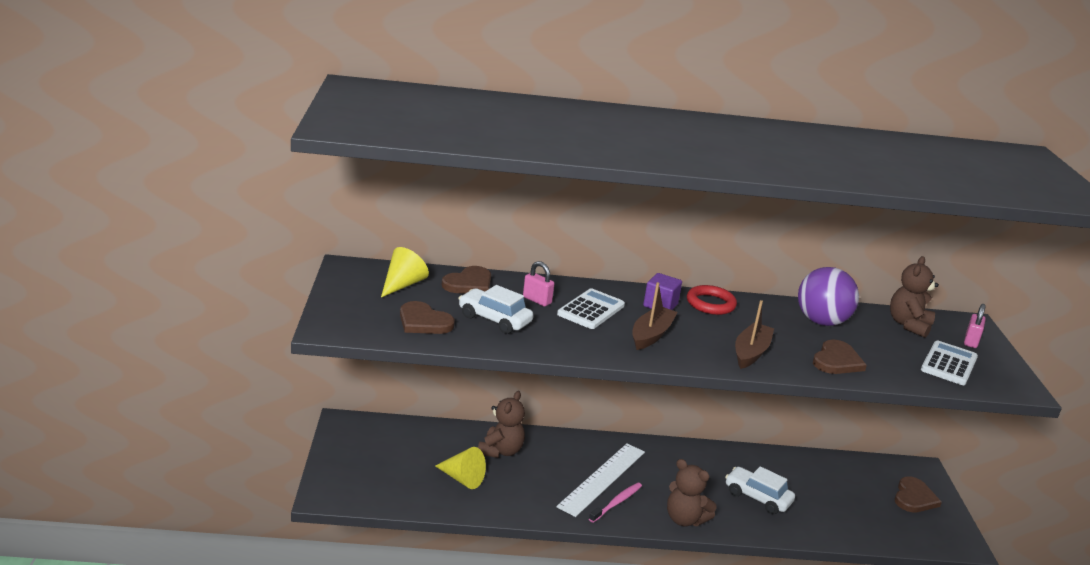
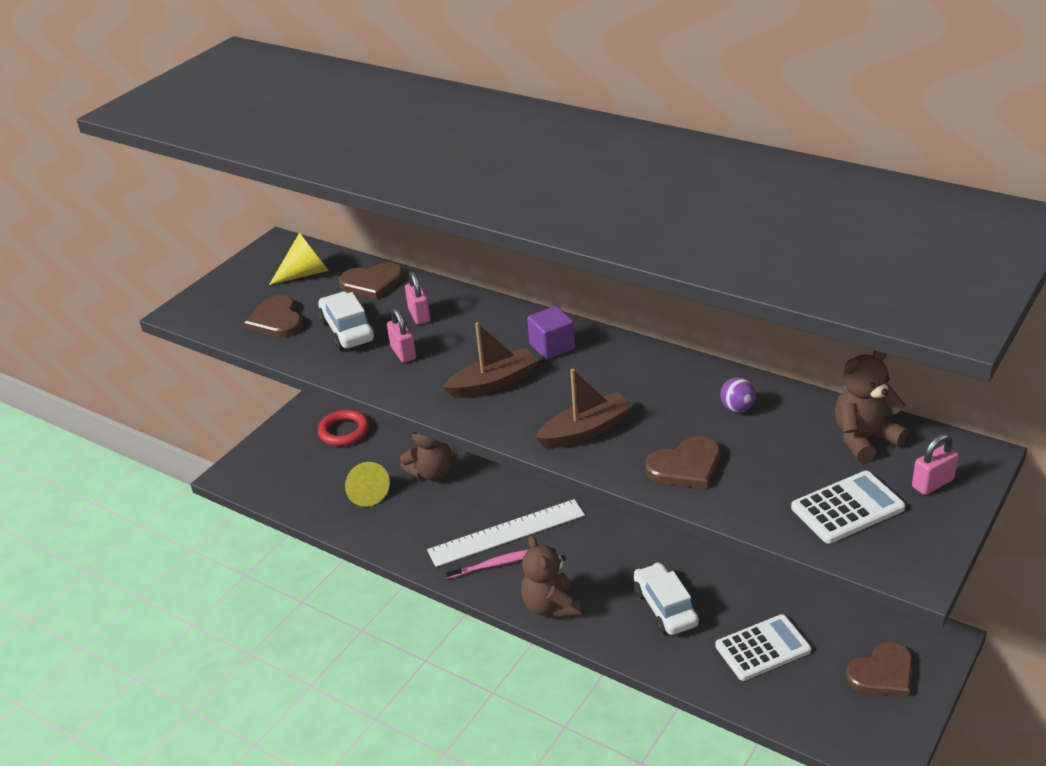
camera: 40 degrees right, 10 degrees up
(559, 327) = (403, 353): none -> pink padlock
(591, 310) = (463, 338): white calculator -> white calculator (762, 648)
(710, 304) = (618, 356): red ring -> red ring (344, 431)
(821, 321) = (737, 408): purple ball -> purple ball, size x0.44

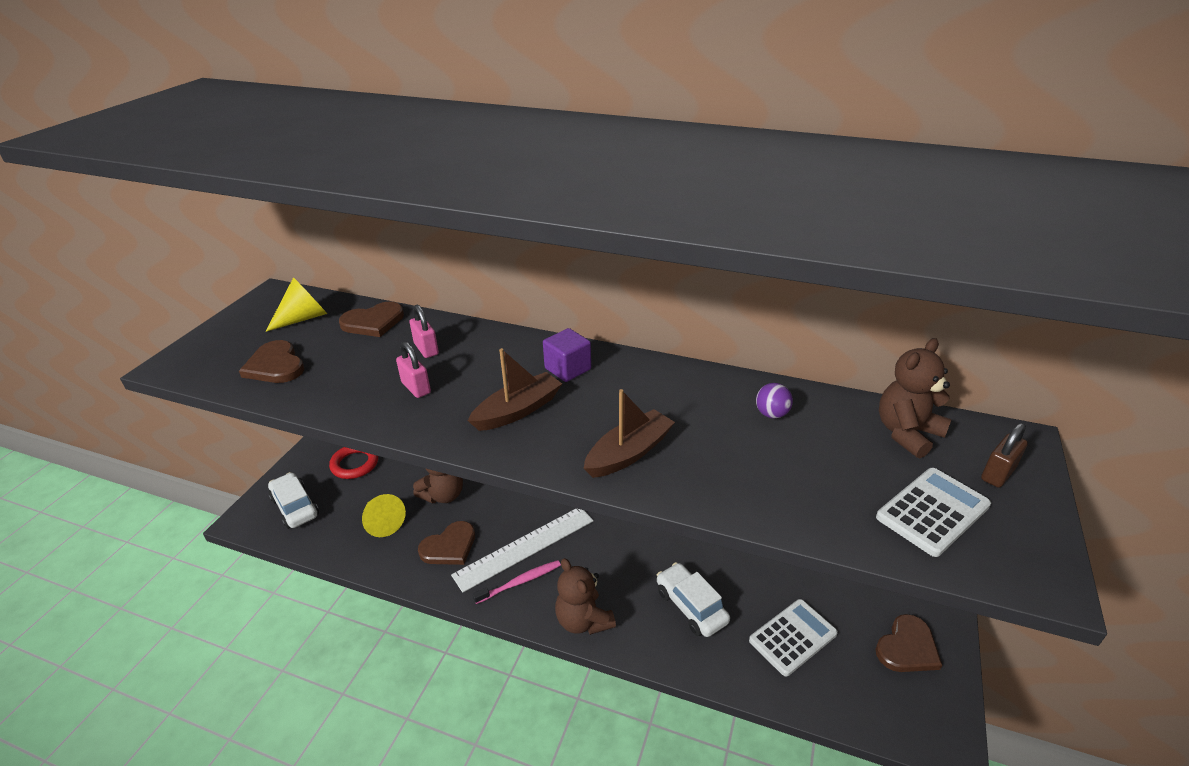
camera: 15 degrees left, 0 degrees up
(347, 330) = (353, 370): white car -> white car (295, 507)
(686, 466) = (747, 482): brown heart -> brown heart (449, 546)
(932, 483) = (997, 474): pink padlock -> brown padlock

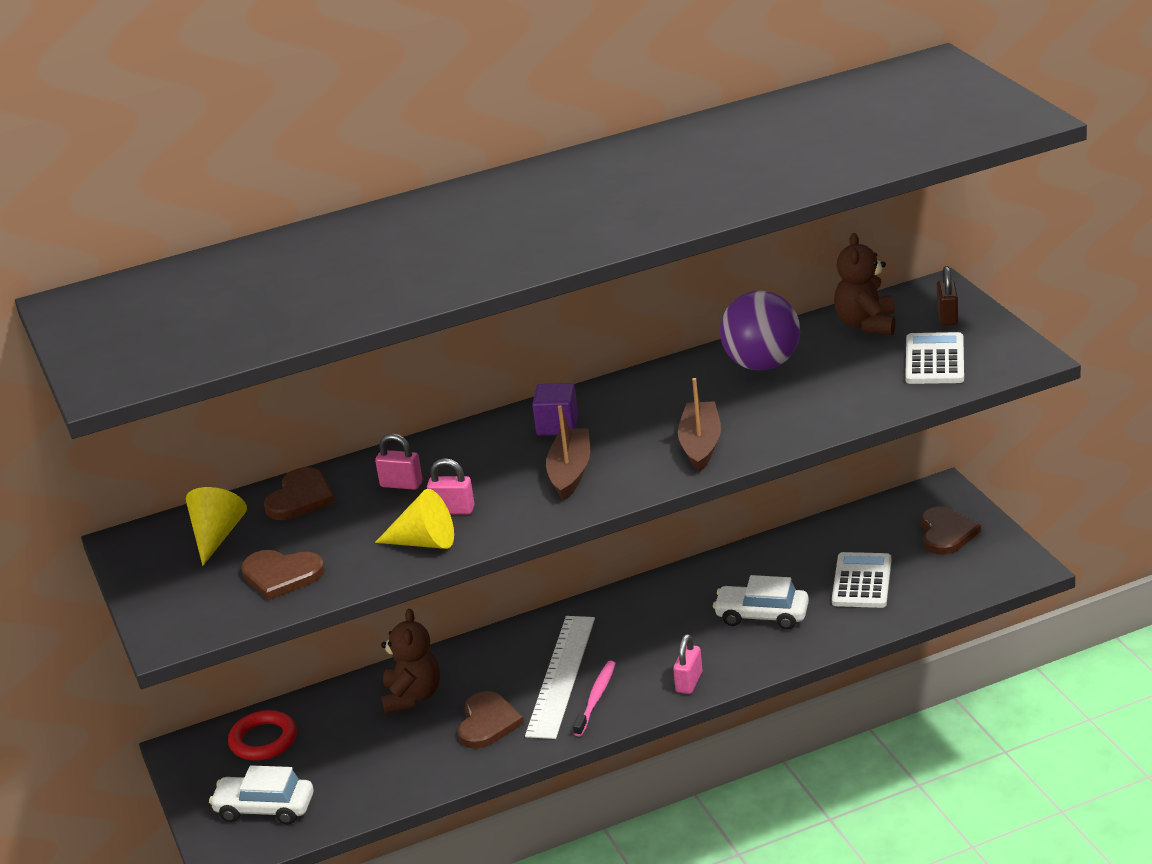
camera: 40 degrees left, 5 degrees down
(382, 522) = (386, 754): yellow cone -> yellow cone (424, 542)
(583, 620) = (689, 682): brown teddy bear -> pink padlock
(771, 414) = (762, 364): purple ball -> purple ball, size x2.27

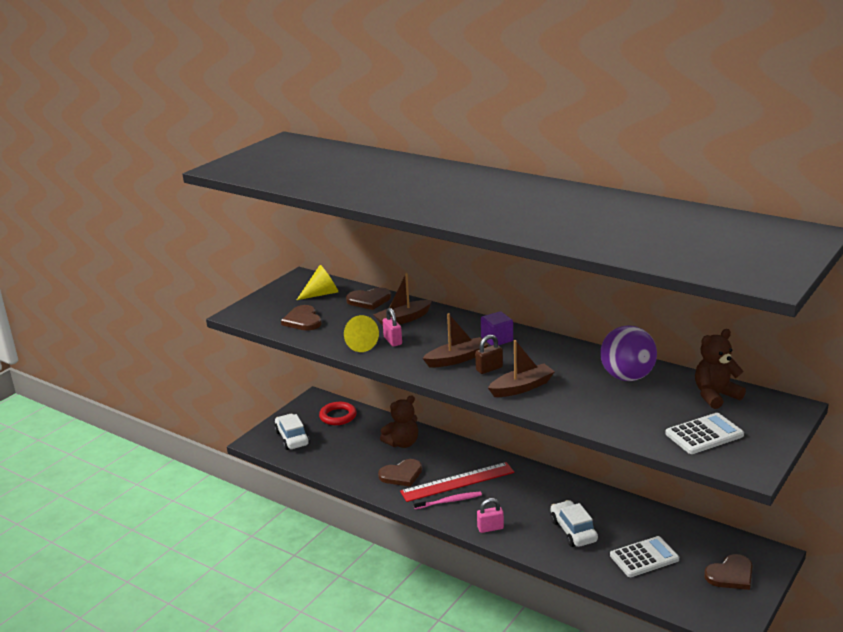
camera: 55 degrees right, 5 degrees down
(401, 484) = (403, 319): pink padlock -> brown boat
(560, 676) = (457, 482): white ruler -> red ruler
(947, 317) = (763, 422): brown padlock -> brown padlock (489, 369)

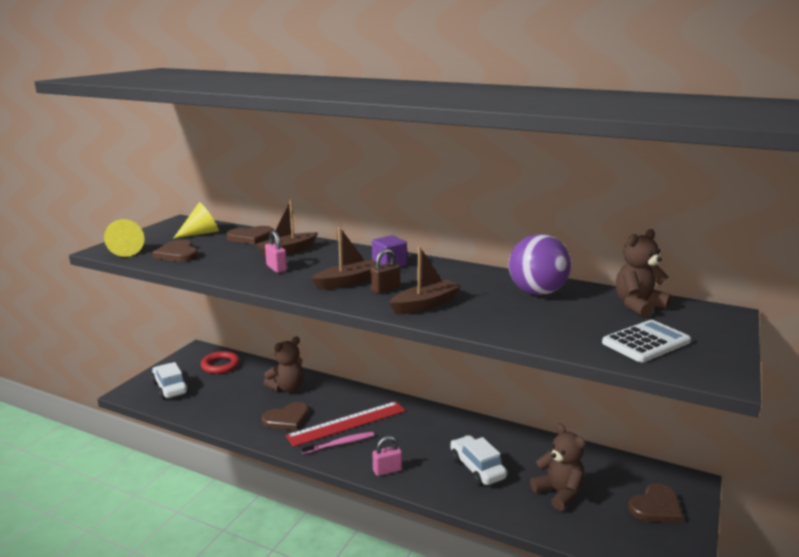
camera: 10 degrees left, 5 degrees down
(359, 344) = (238, 272): yellow cone -> yellow cone (124, 251)
(644, 557) = (559, 493): white calculator -> brown teddy bear

